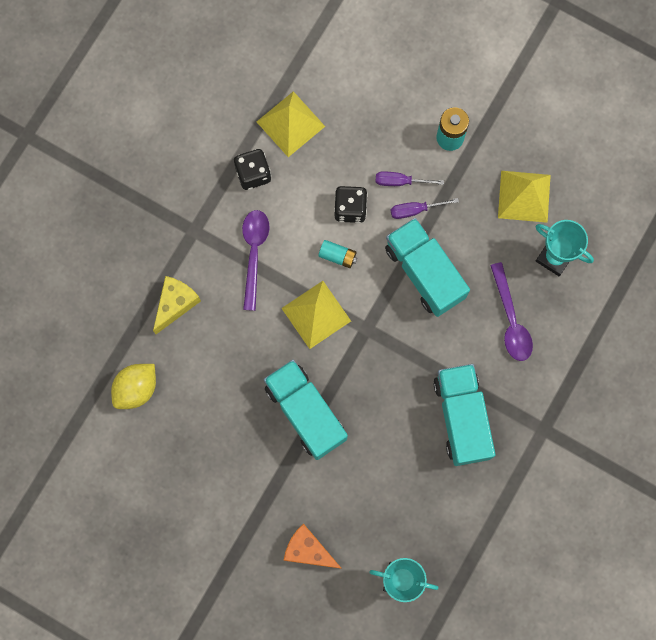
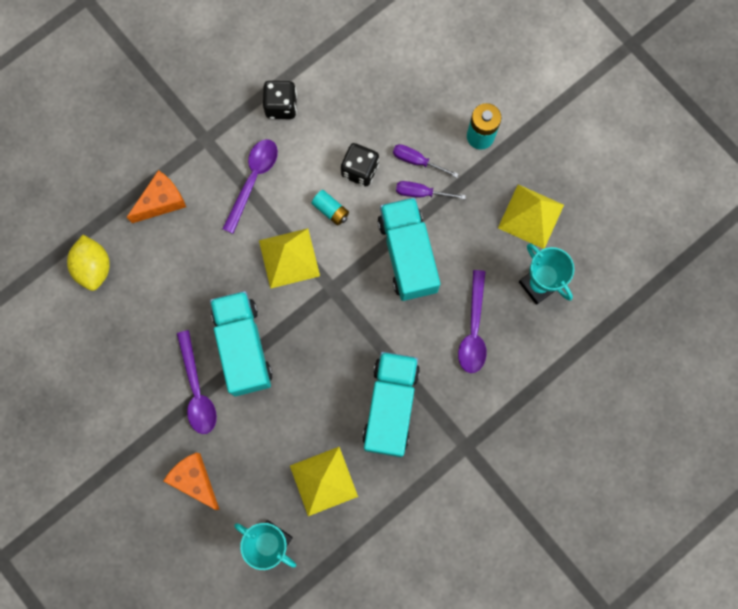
camera: 20 degrees right, 0 degrees up
(136, 389) = (94, 267): yellow lemon -> yellow lemon turned 75 degrees counterclockwise
(175, 304) = (161, 201): yellow cheese -> orange cheese
(278, 467) = (197, 390): none -> purple spoon
(290, 124) = (334, 72): yellow pyramid -> yellow pyramid (323, 481)

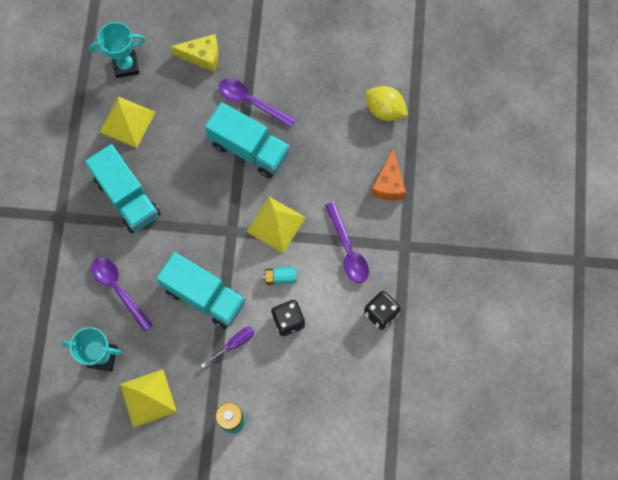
camera: 135 degrees right, 5 degrees down
(194, 480) = (202, 56): orange cheese -> yellow cheese
(417, 161) = (257, 362): purple screwdriver -> none

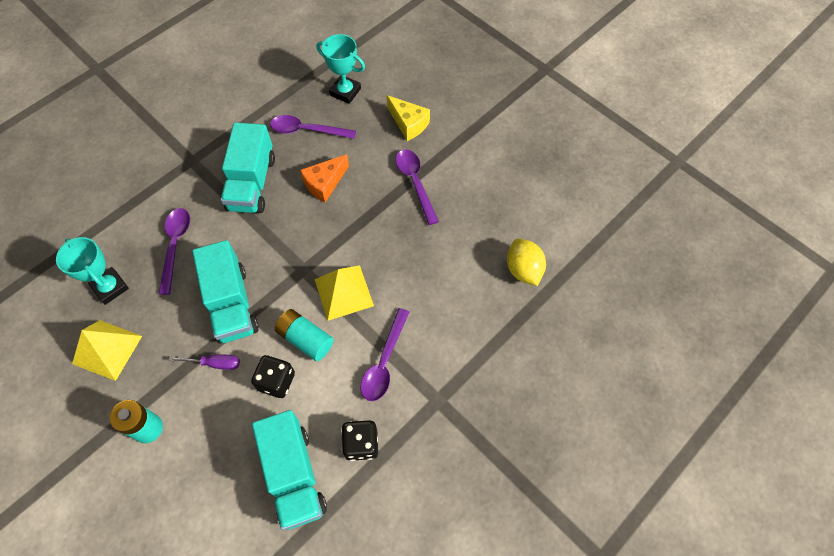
camera: 40 degrees right, 10 degrees down
(127, 121) = (307, 130): yellow pyramid -> purple spoon
(249, 149) = (379, 217): turquoise truck -> turquoise truck (294, 475)
(280, 277) = (305, 339): turquoise battery -> turquoise battery, size x1.55
(388, 183) = (472, 334): orange cheese -> orange cheese (324, 184)

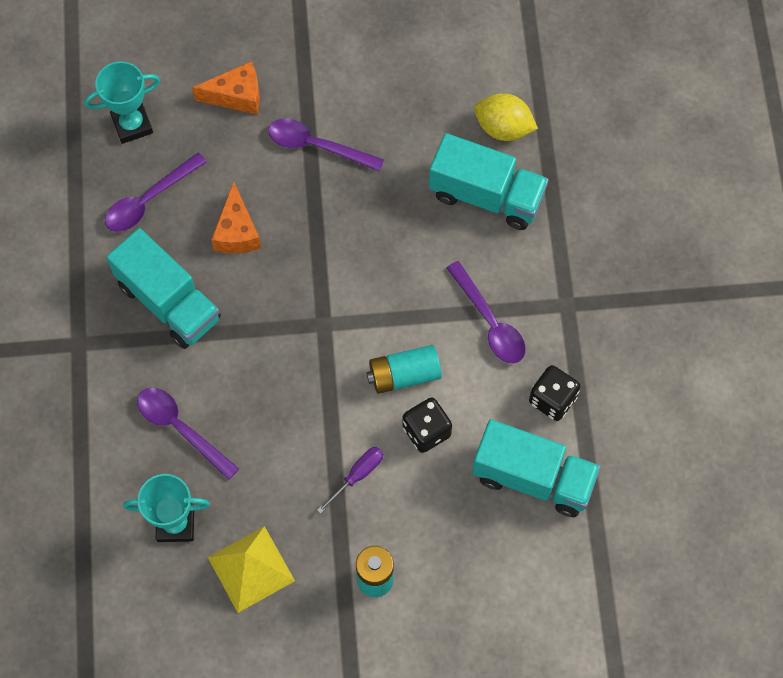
camera: 50 degrees left, 5 degrees up
(231, 304) = (303, 417): turquoise truck -> turquoise truck (486, 195)
(343, 292) = (383, 305): yellow pyramid -> none
(408, 124) = (236, 96): yellow cheese -> orange cheese

